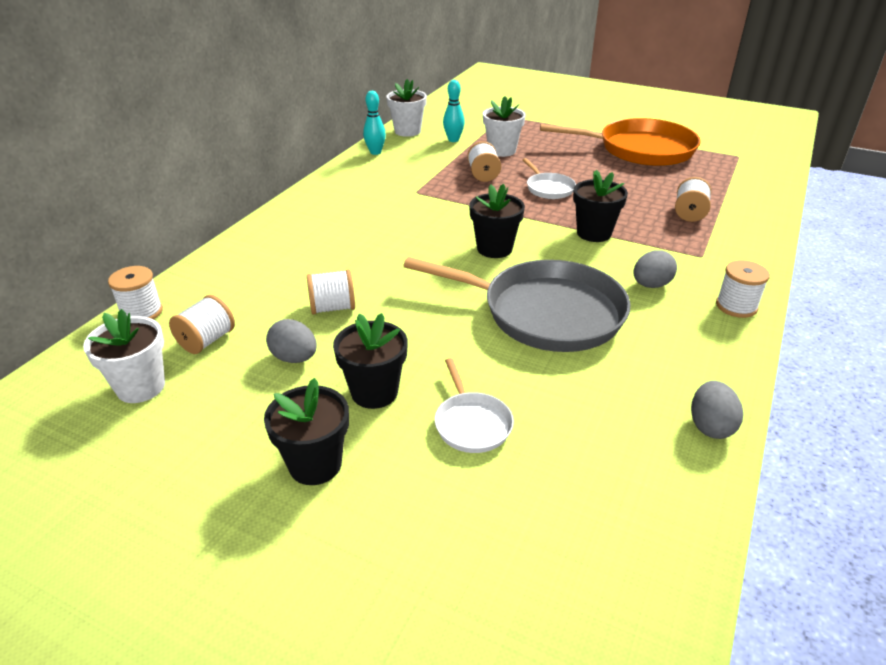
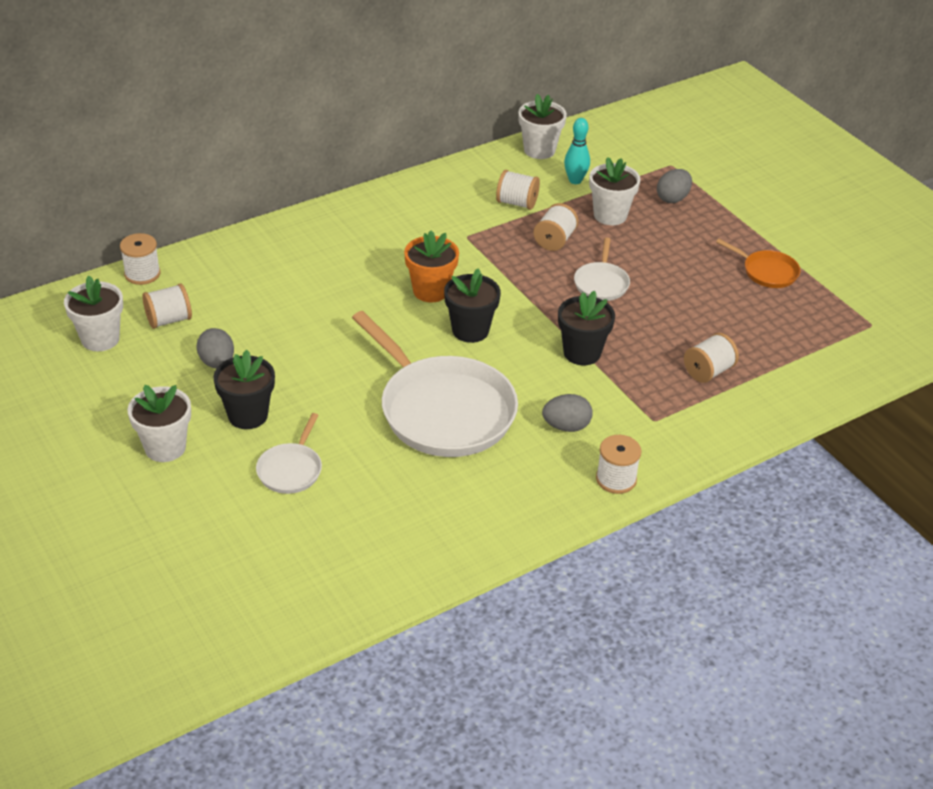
camera: 30 degrees right, 5 degrees up
(315, 464) = (165, 447): black flower pot -> white flower pot
(333, 308) = (281, 331): white spool -> white spool (517, 203)
(375, 152) = (477, 168): turquoise bowling pin -> none
(430, 234) = (430, 291): none -> orange flower pot
(545, 313) = (442, 410): grey pan -> white pan
(640, 150) = (767, 272): orange pan -> orange pan, size x0.46
(710, 426) = (458, 555): grey egg -> grey egg (672, 198)

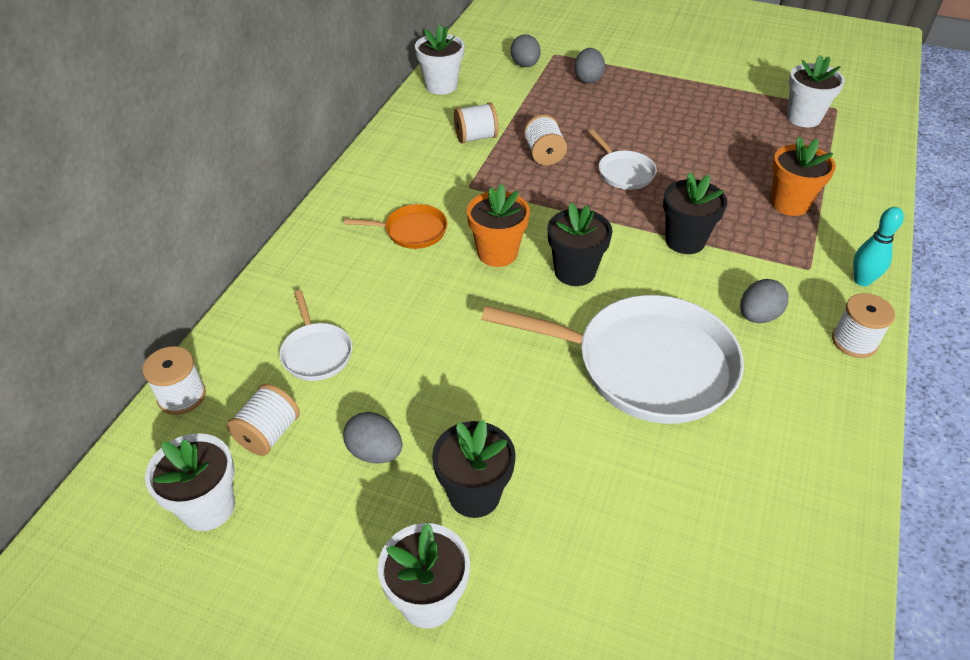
camera: 35 degrees left, 5 degrees up
(291, 470) = (588, 530): white pan -> white pan (316, 352)
(575, 180) = (499, 97): turquoise bowling pin -> turquoise bowling pin (862, 280)
(610, 215) = (560, 113): white flower pot -> white flower pot (803, 118)
(632, 163) = (525, 65): none -> grey egg
(708, 371) = (789, 203): white spool -> orange flower pot
(767, 272) = (722, 103): orange pan -> orange pan (412, 231)

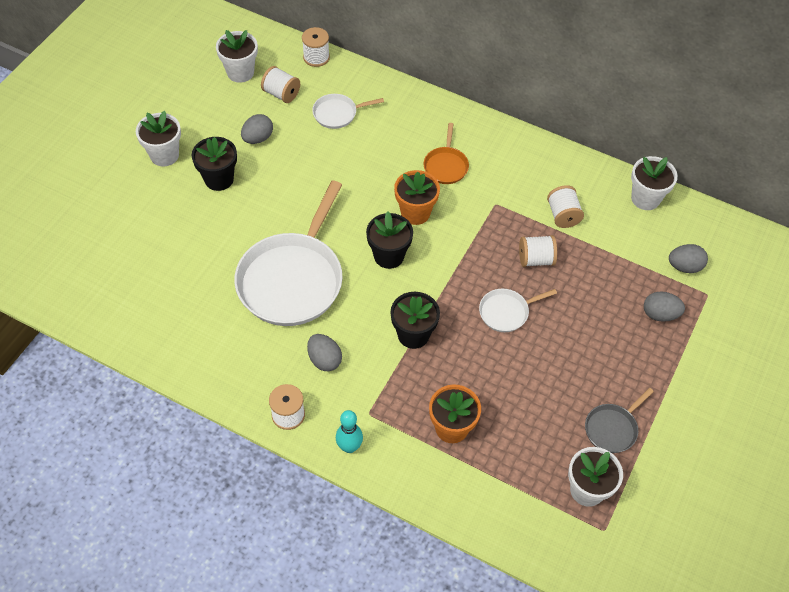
camera: 95 degrees right, 10 degrees up
(730, 104) = (612, 428): none -> grey pan

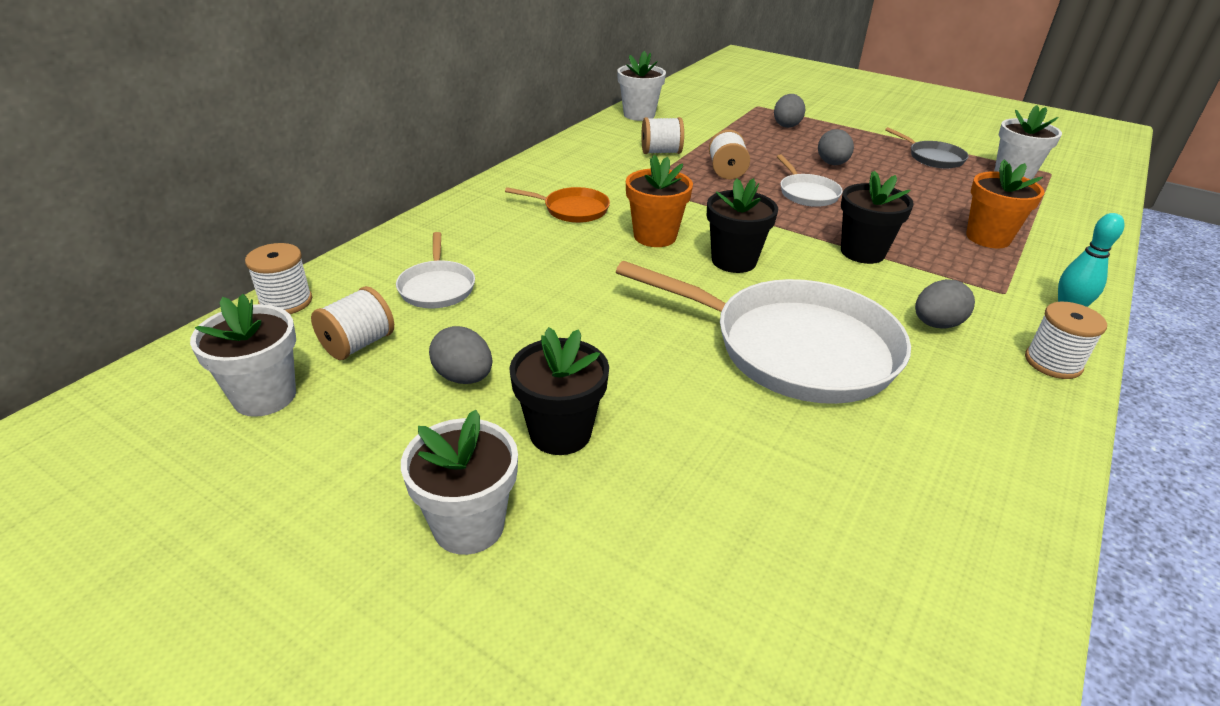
camera: 85 degrees left, 20 degrees down
(684, 266) = (726, 110): grey egg -> grey egg (832, 164)

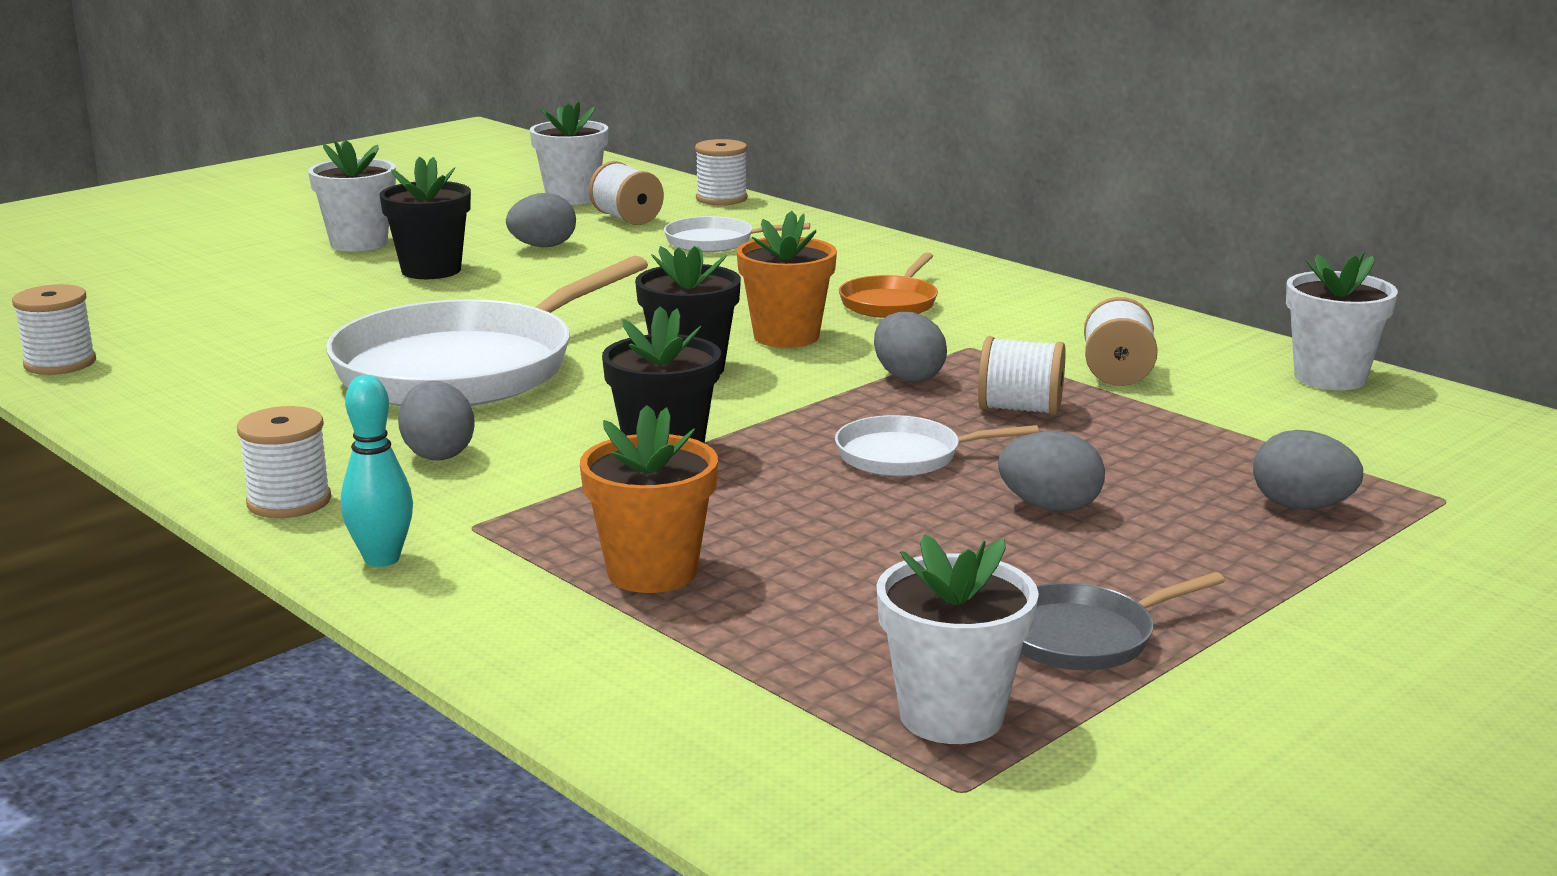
camera: 105 degrees right, 15 degrees down
(701, 198) = (908, 377): none -> grey egg
(981, 629) = (60, 363): none -> white spool

